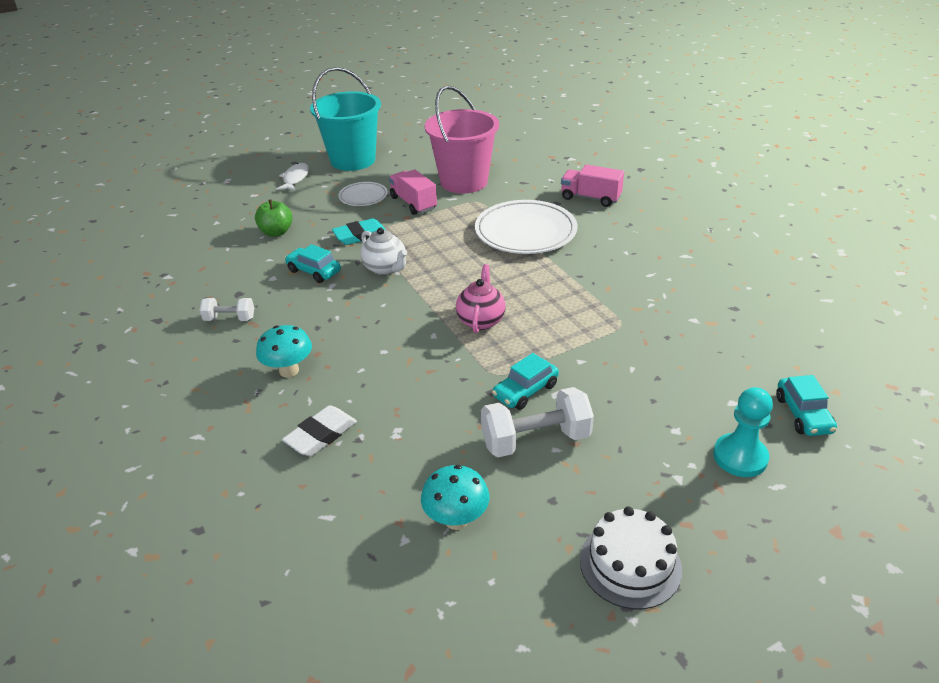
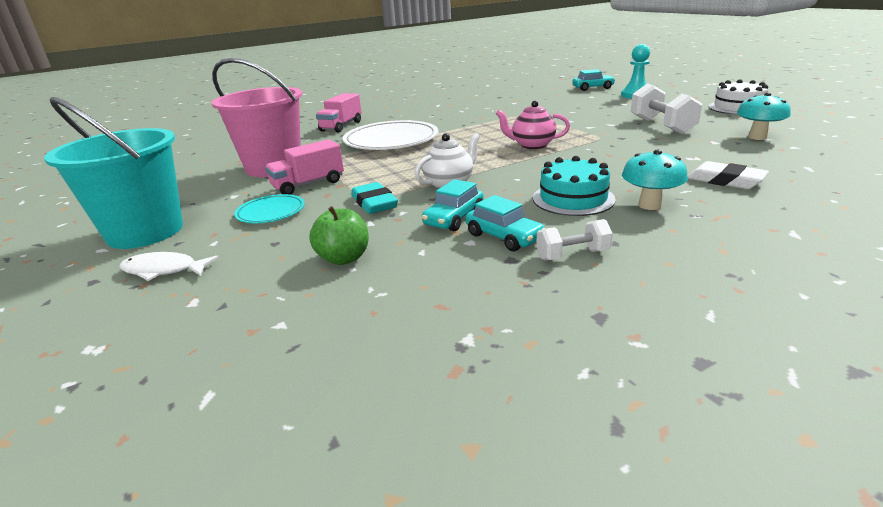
camera: 90 degrees left, 10 degrees down
(230, 319) = (572, 255): white dumbbell -> white dumbbell turned 75 degrees clockwise
(323, 331) = (573, 198): none -> turquoise cake
(363, 196) = (271, 212): white plate -> turquoise plate
(525, 391) = (613, 130): turquoise car -> turquoise car (504, 237)

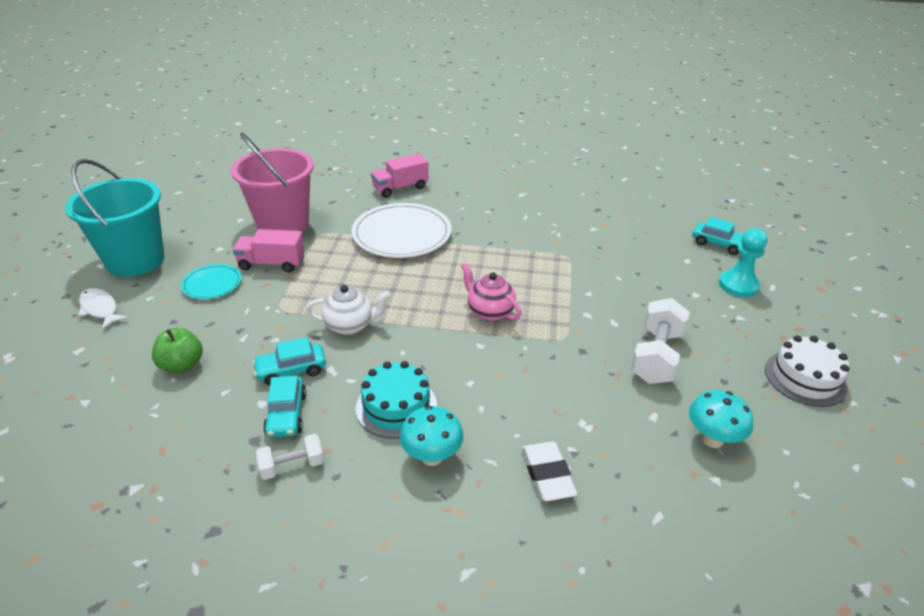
camera: 35 degrees right, 10 degrees up
(374, 203) = (276, 316): turquoise eraser -> none
(572, 255) = (292, 466): white dumbbell -> white dumbbell turned 45 degrees counterclockwise

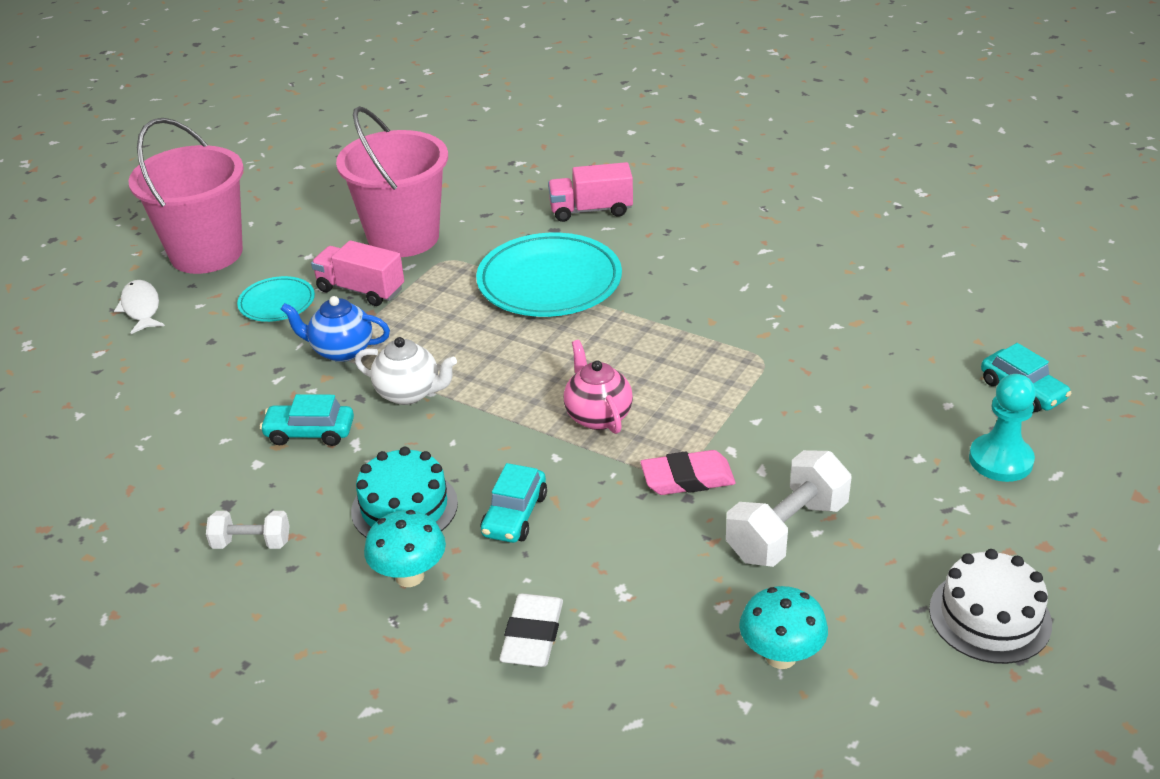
camera: 25 degrees right, 0 degrees up
(135, 260) = (206, 253): turquoise bucket -> pink bucket
(182, 365) = (195, 397): green apple -> none
(281, 307) = (341, 351): none -> blue teapot
(286, 414) = (276, 483): turquoise car -> turquoise car (514, 515)
(402, 235) = (549, 282): white plate -> turquoise plate
(573, 338) = (687, 478): none -> pink eraser

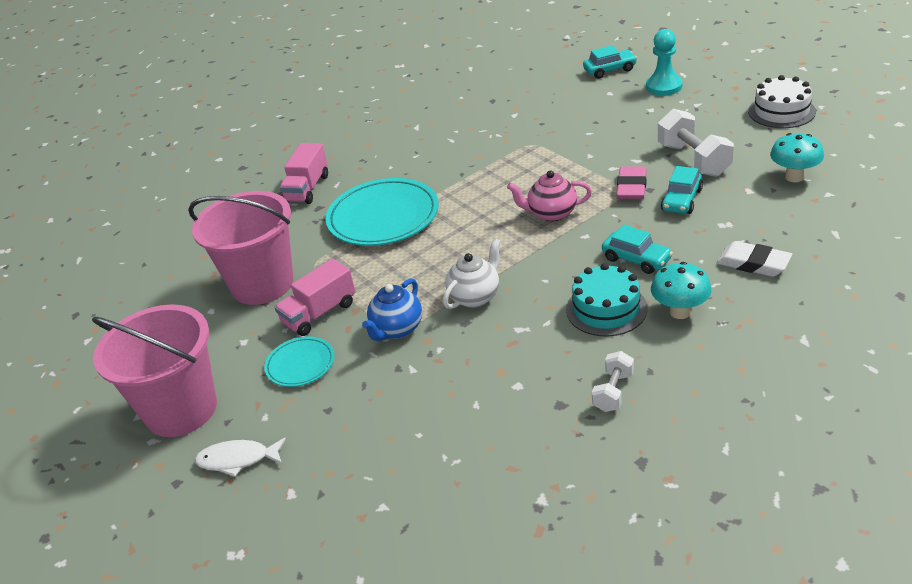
camera: 65 degrees left, 0 degrees up
(310, 433) = (494, 353): turquoise car -> turquoise car (681, 200)

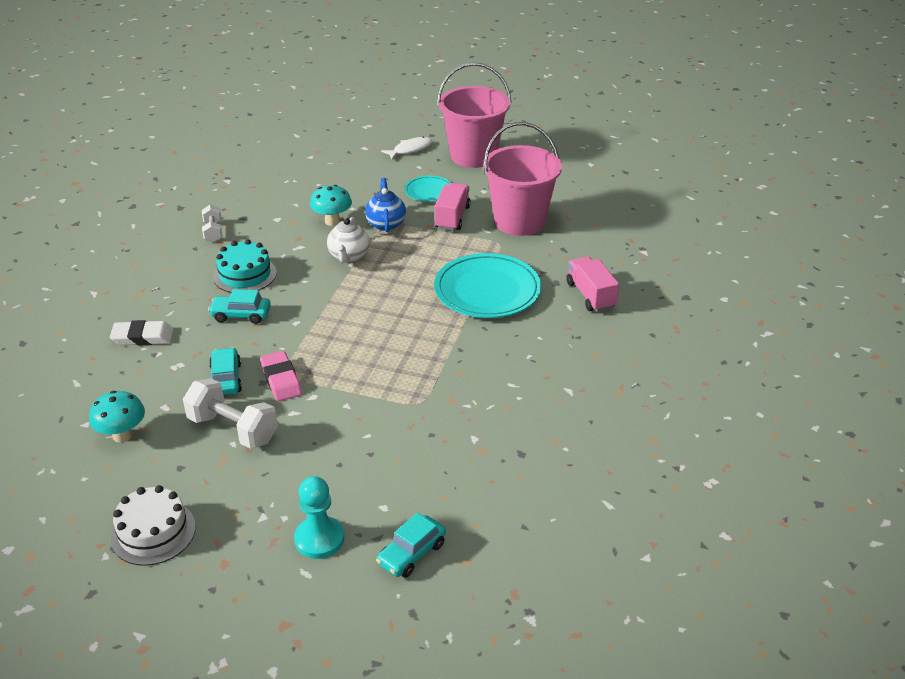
camera: 140 degrees right, 0 degrees up
(551, 214) = (339, 333): pink teapot -> none
(680, 312) = (189, 287): turquoise mushroom -> turquoise mushroom (332, 221)

